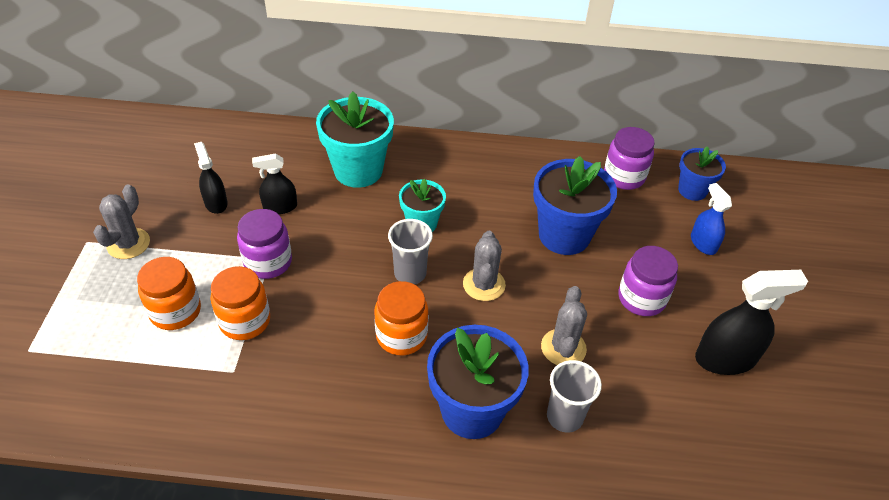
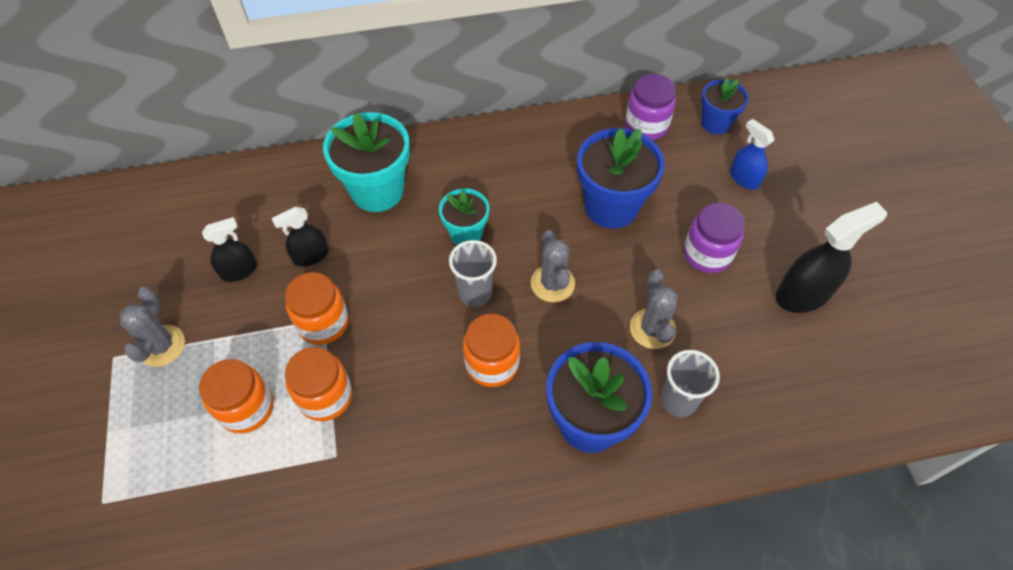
camera: 15 degrees left, 10 degrees up
(216, 203) = (239, 271): black spray bottle -> black spray bottle turned 105 degrees clockwise
(268, 262) = (323, 323): purple jar -> orange jar

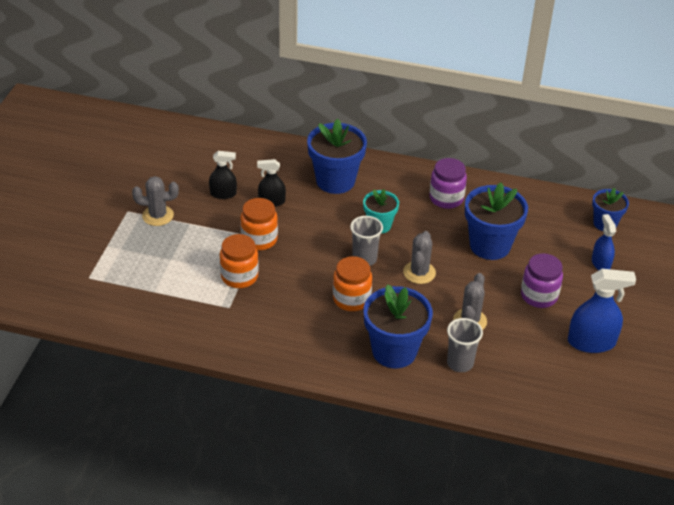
camera: 25 degrees right, 15 degrees down
(161, 346) = (158, 215): grey cactus -> grey cactus turned 60 degrees clockwise
(247, 408) = (190, 264): orange jar -> none
(377, 191) = (335, 181): turquoise flower pot -> blue flower pot
(646, 126) = (550, 207): purple jar -> purple jar (446, 198)
(803, 294) = (591, 342): black spray bottle -> blue spray bottle

